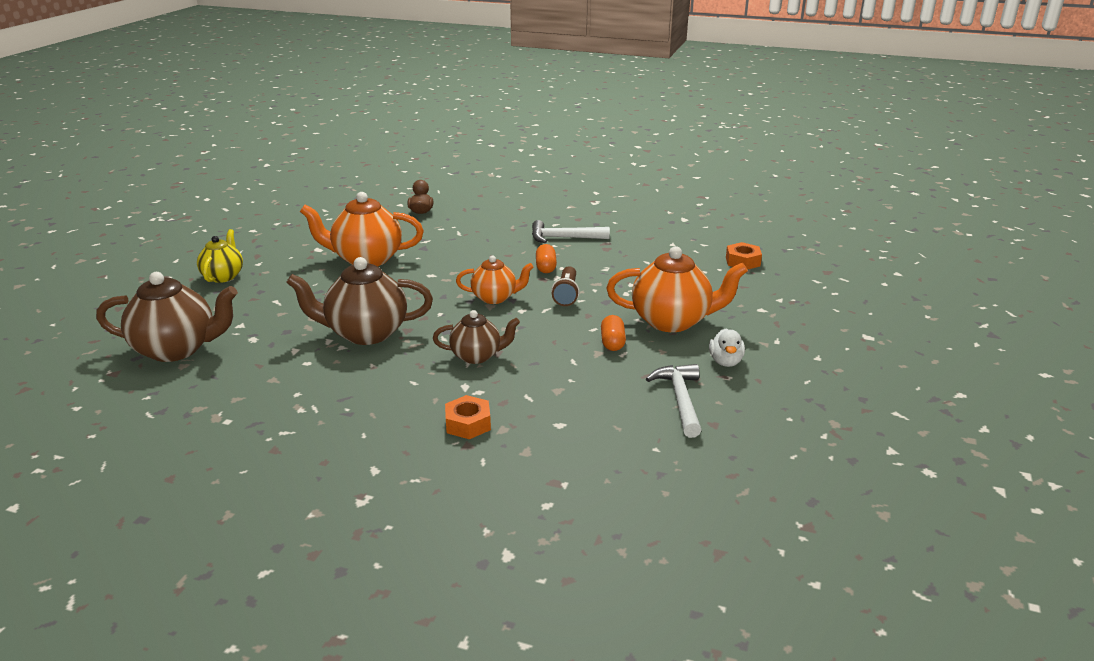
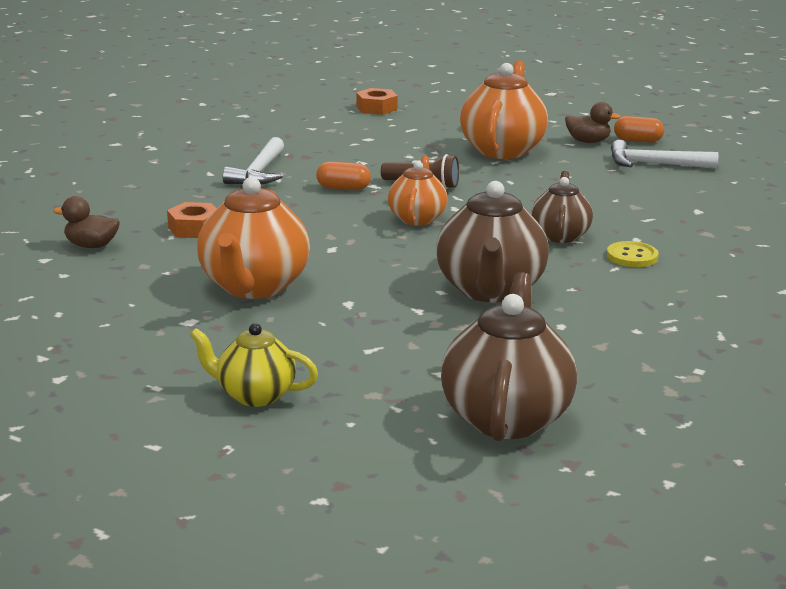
camera: 80 degrees left, 5 degrees down
(439, 390) = (632, 256): none -> yellow button
(468, 424) = (699, 247): orange nut -> orange nut (194, 228)
(612, 342) = (542, 176): orange capsule -> orange capsule (637, 140)
(725, 361) = (588, 141): white duck -> brown duck

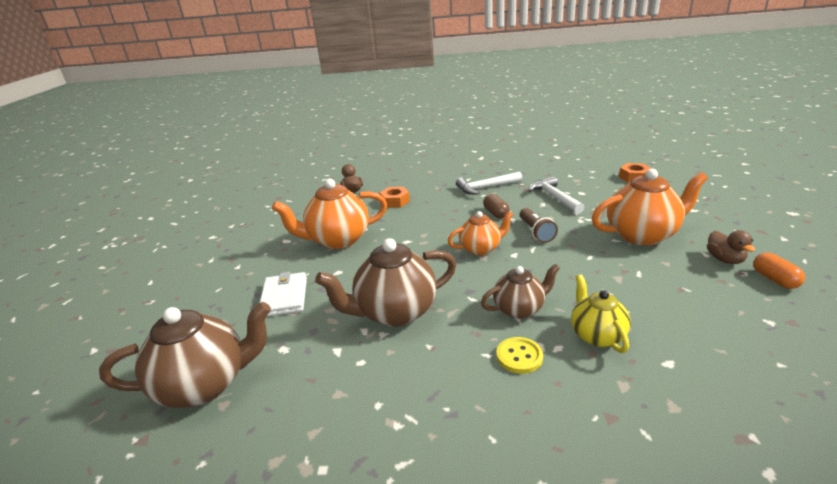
camera: 65 degrees right, 5 degrees up
(255, 395) = (210, 287): yellow teapot -> yellow teapot (597, 335)
(343, 188) = (496, 213): orange capsule -> brown capsule
(365, 346) = (284, 297): none -> white wallet
(654, 164) = (736, 305): white hammer -> white hammer (554, 197)

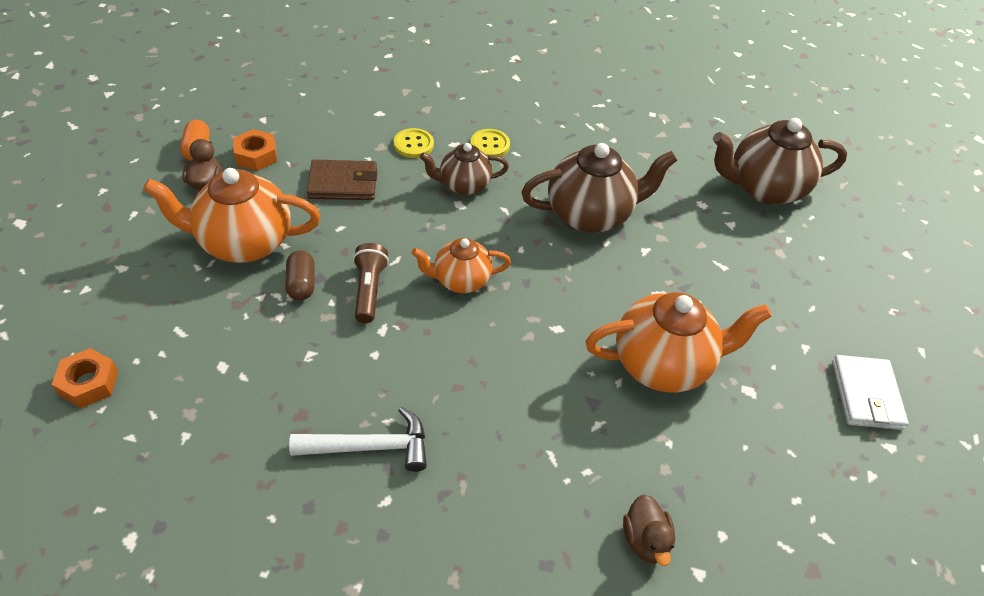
camera: 175 degrees left, 20 degrees up
(284, 297) = (719, 270): white wallet -> white wallet (866, 395)
(395, 201) = (558, 456): orange nut -> orange nut (256, 156)
(496, 213) = (398, 354): brown capsule -> brown capsule (301, 284)
(554, 197) = (276, 368): white hammer -> none
(597, 335) = (413, 144): yellow teapot -> yellow button
(622, 285) = (343, 183): none -> brown wallet

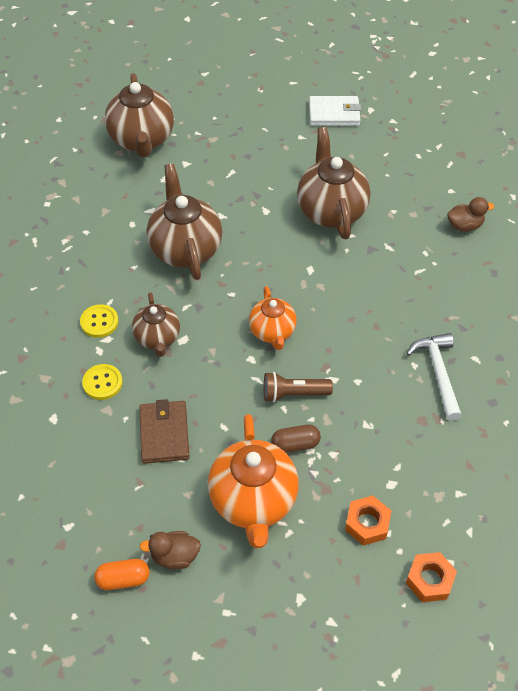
camera: 90 degrees left, 5 degrees up
(256, 156) = (129, 519): orange nut -> orange nut (367, 523)
(663, 364) = (331, 211): orange teapot -> brown teapot

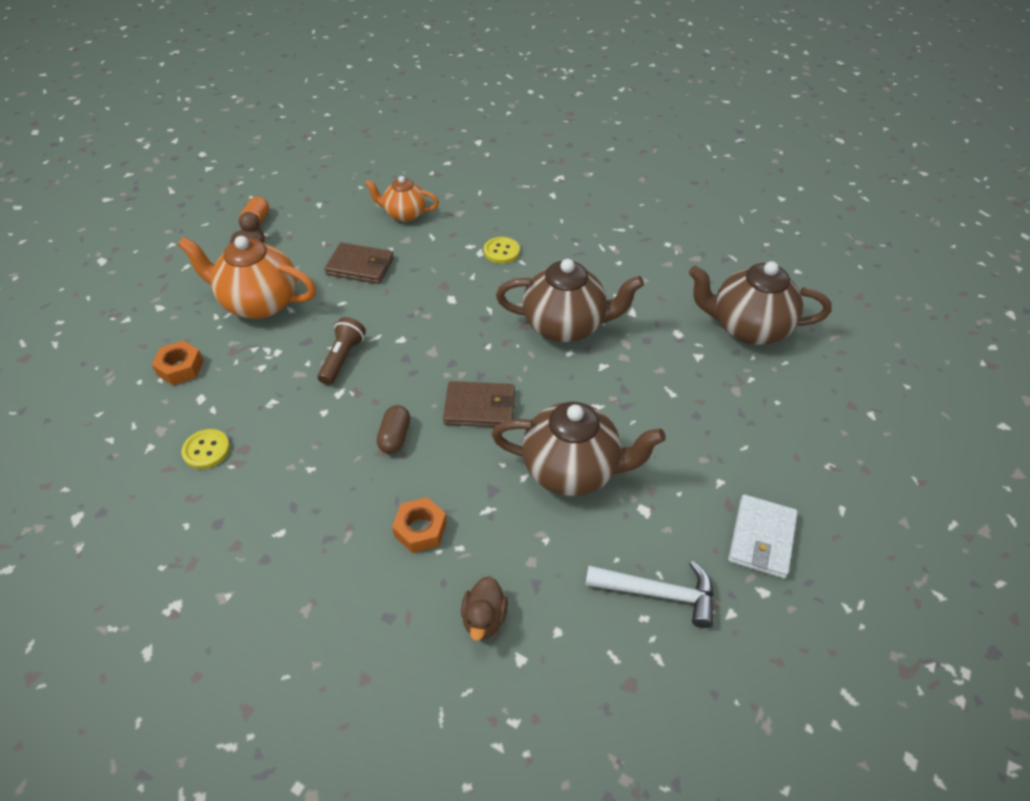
camera: 110 degrees right, 5 degrees down
(102, 383) = (434, 242): yellow button -> yellow button (206, 450)
(157, 338) = (462, 283): brown teapot -> none
(272, 332) = (423, 364): orange teapot -> orange teapot (404, 214)
(295, 444) = (290, 344): brown capsule -> brown capsule (395, 437)
(301, 278) = (480, 407): none -> brown wallet
(429, 580) = (98, 392): orange nut -> orange nut (420, 529)
(438, 373) = (286, 486): white hammer -> white hammer (658, 593)

